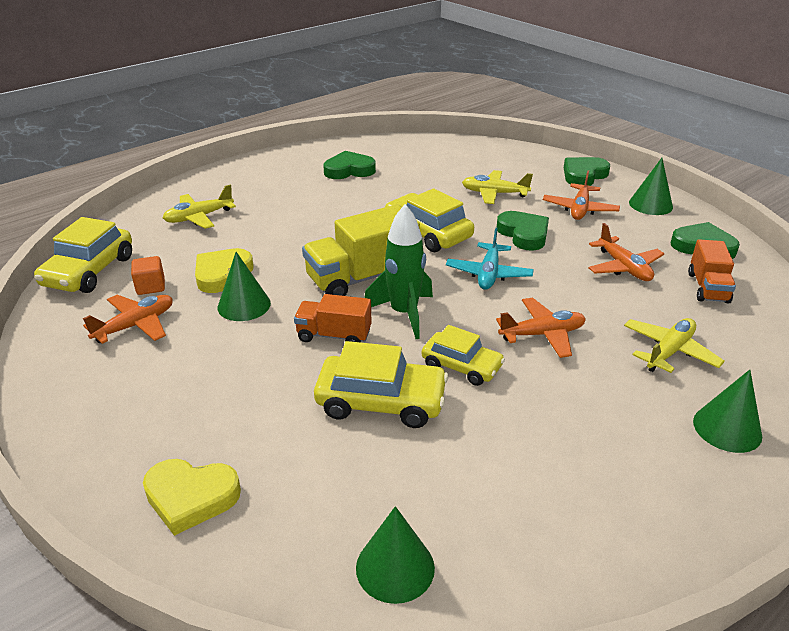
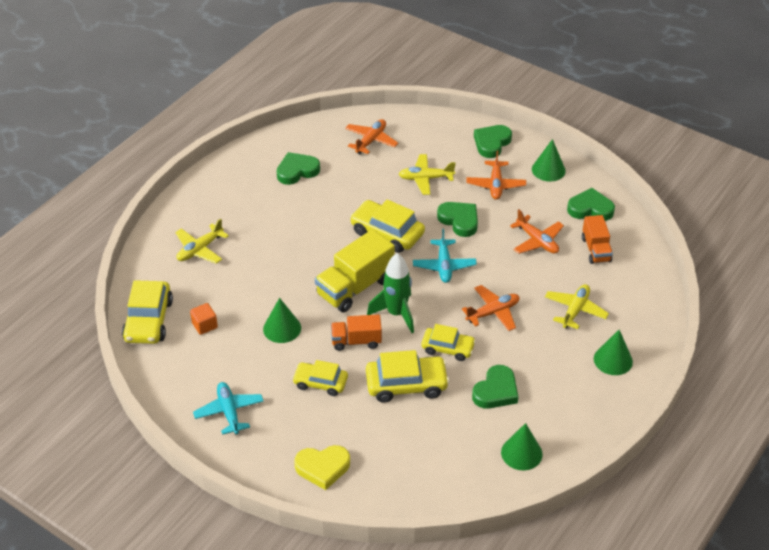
camera: 15 degrees left, 10 degrees up
(108, 389) = (229, 412): none -> turquoise plane
(135, 325) = (215, 361): orange plane -> orange plane (371, 141)
(222, 274) = (250, 303): yellow heart -> none
(257, 376) = (320, 383): none -> yellow car
(395, 567) = (450, 480): green cone -> green cone (521, 453)
(519, 437) = (496, 391): none -> green heart

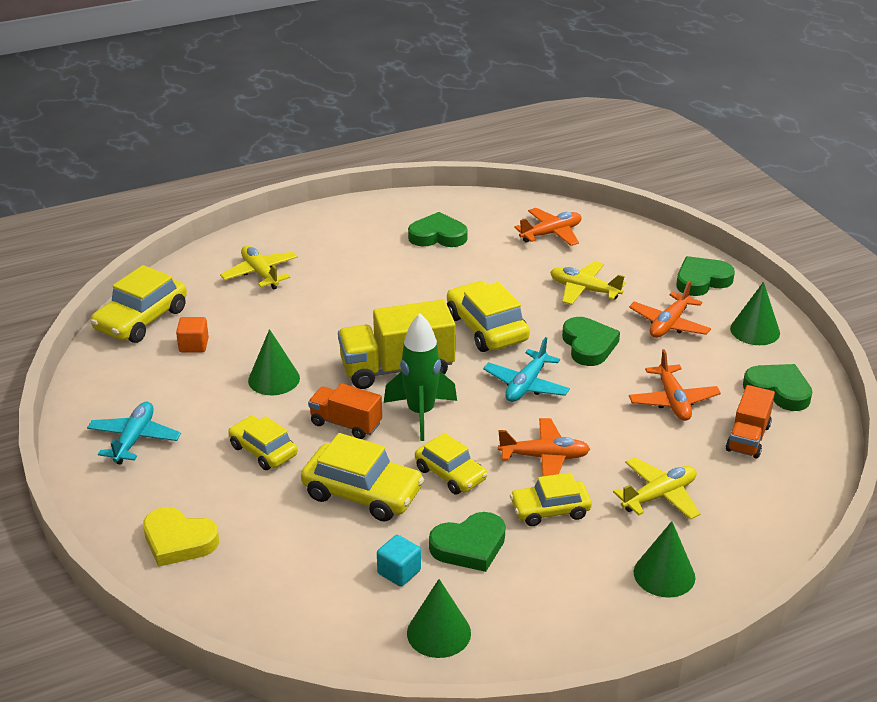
camera: 30 degrees right, 10 degrees down
(200, 249) = (260, 273): yellow plane -> yellow plane turned 75 degrees clockwise
(470, 426) = (399, 572): none -> turquoise cube
(522, 347) = (550, 510): none -> yellow car

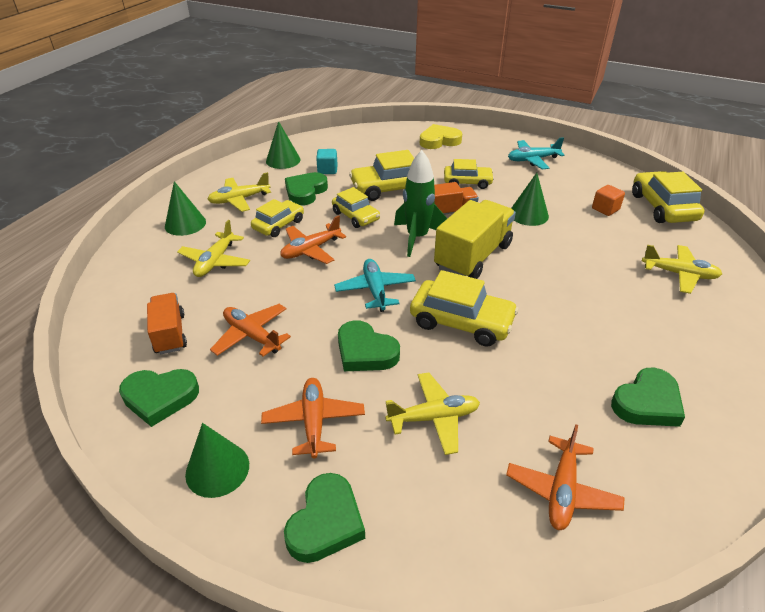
camera: 140 degrees right, 5 degrees up
(134, 439) = (532, 160): turquoise plane -> turquoise plane turned 105 degrees clockwise
(450, 474) = (356, 216): yellow car -> yellow car turned 135 degrees counterclockwise
(566, 581) = (239, 200): none -> yellow plane

